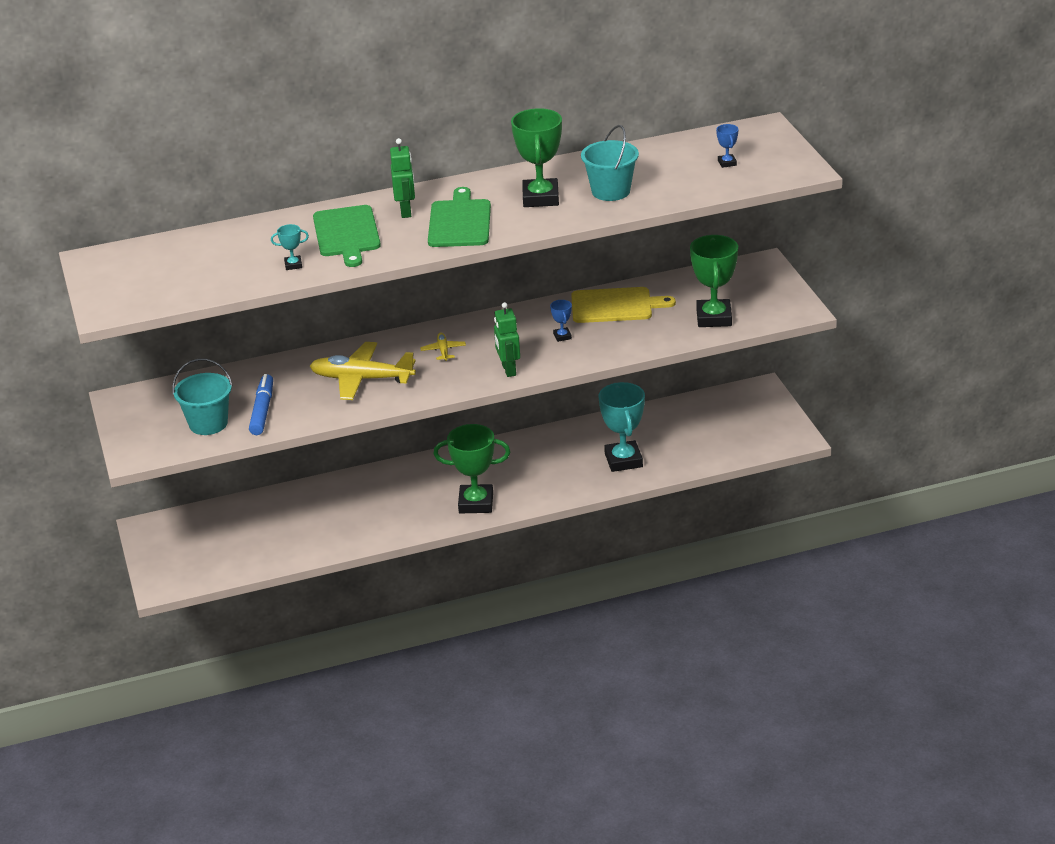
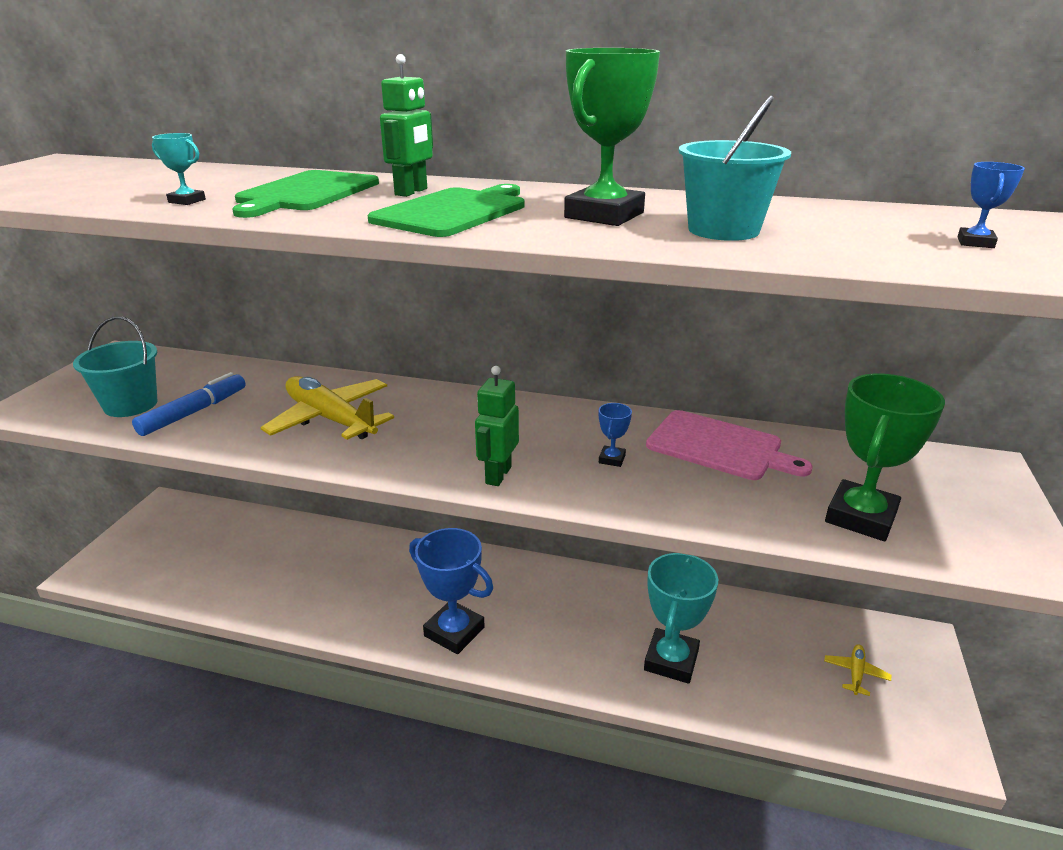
camera: 30 degrees right, 5 degrees down
(443, 350) = (454, 422): yellow plane -> yellow plane (855, 673)
(476, 503) = (454, 632): green trophy -> blue trophy
(615, 305) = (719, 446): yellow cutting board -> pink cutting board

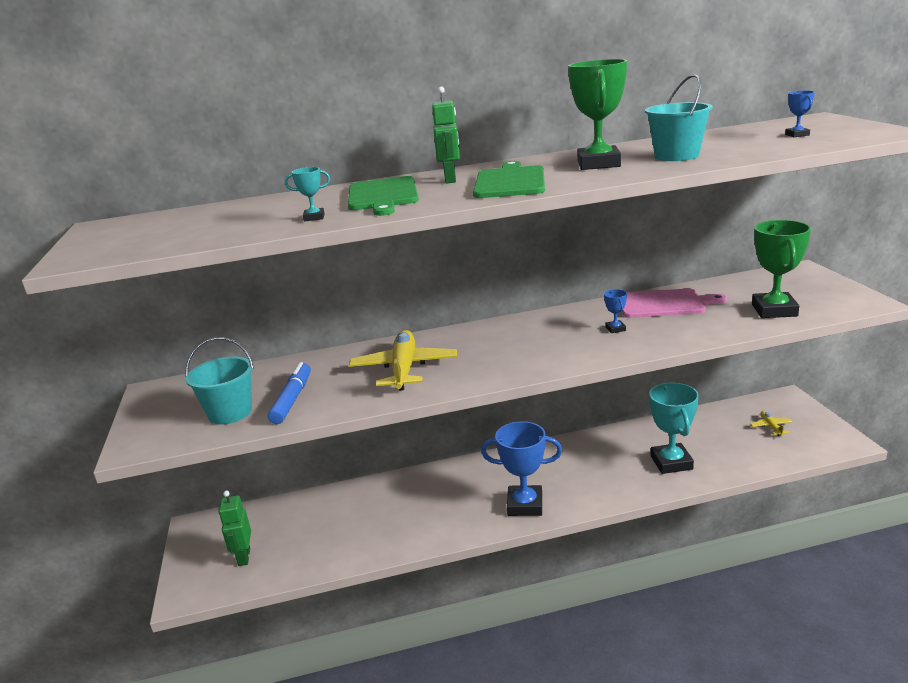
camera: 25 degrees left, 5 degrees down
(330, 419) = (404, 369): yellow plane -> yellow plane turned 75 degrees clockwise
(498, 475) = (562, 358): green robot -> green robot (244, 557)

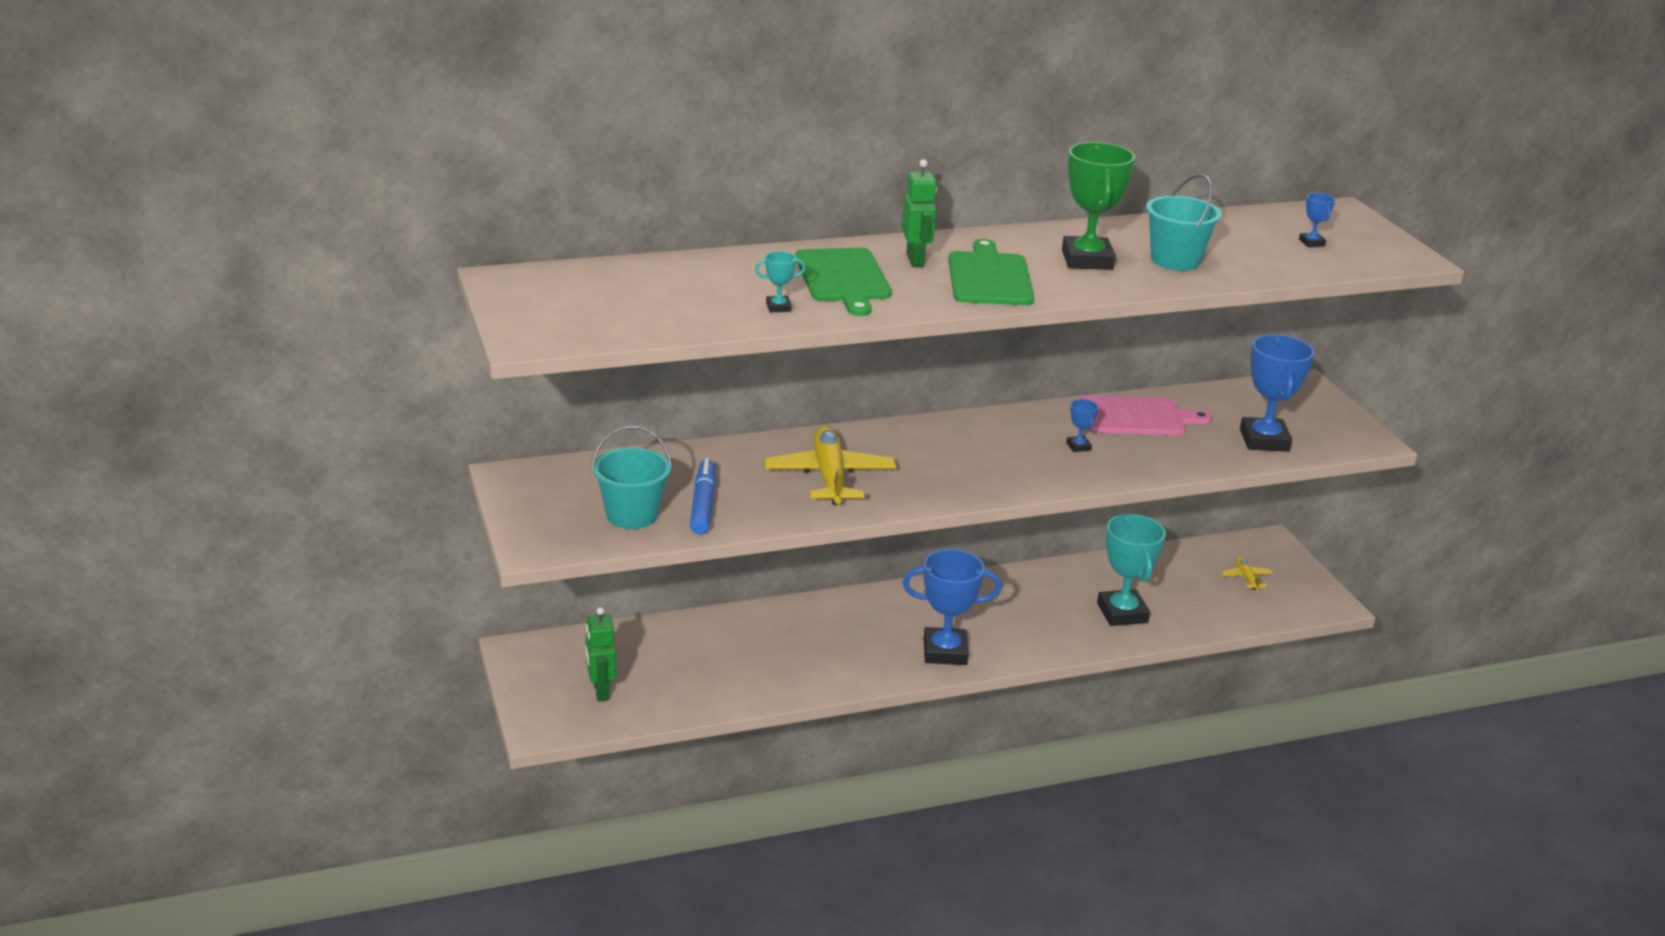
camera: 10 degrees left, 5 degrees up
(774, 310) = (1264, 440): green trophy -> blue trophy

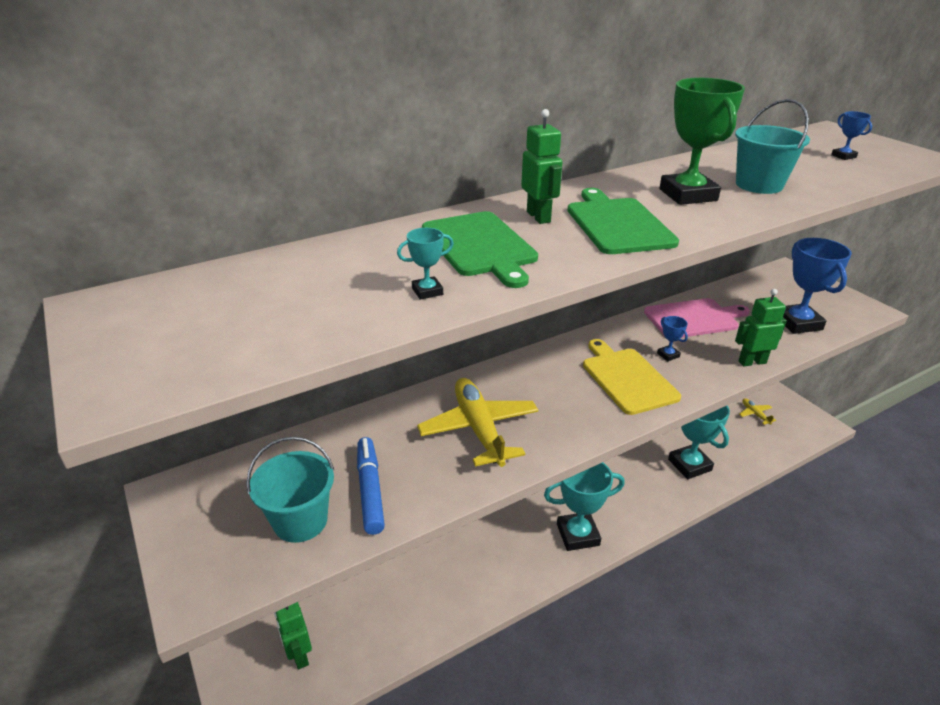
camera: 10 degrees left, 5 degrees up
(945, 652) = (578, 534): blue trophy -> turquoise trophy
(1015, 460) = (627, 378): none -> yellow cutting board
(1173, 467) = (752, 362): none -> green robot

